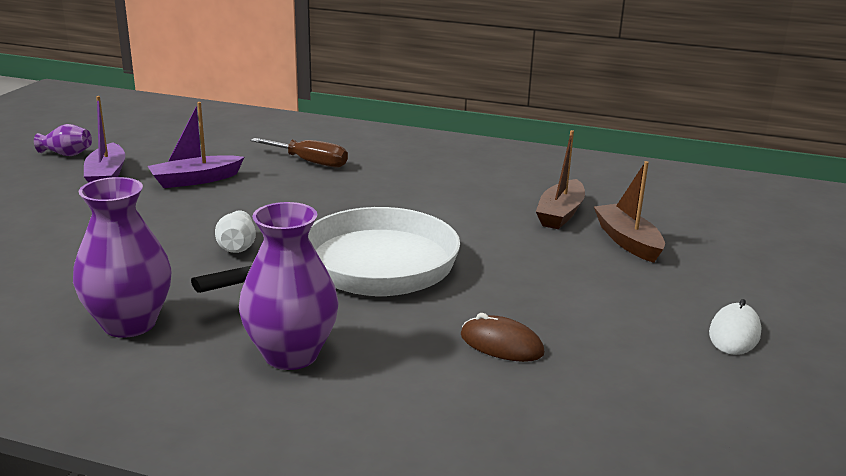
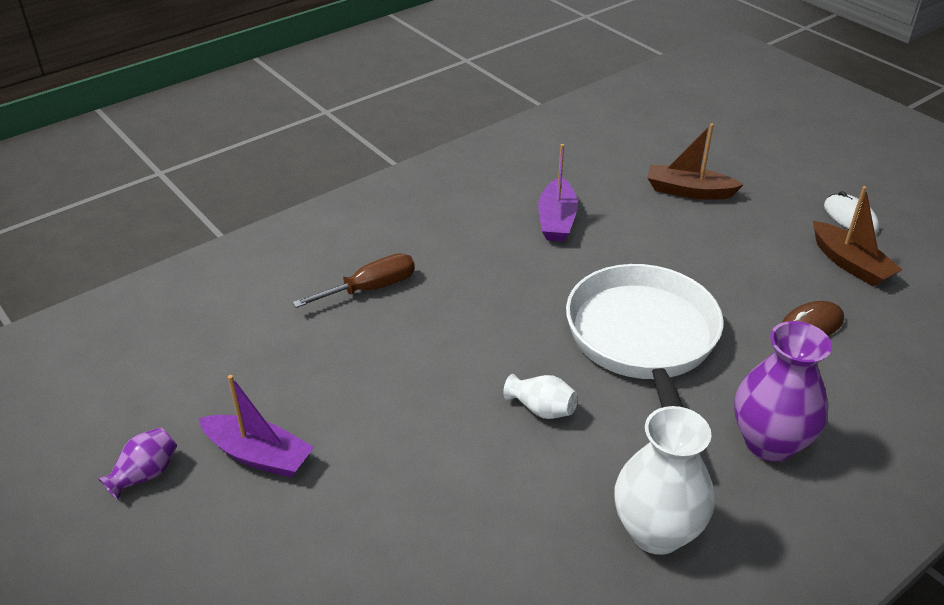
camera: 55 degrees left, 15 degrees up
(129, 323) = (656, 532): purple vase -> white vase
(195, 180) = (341, 386): purple boat -> purple boat (557, 220)
(560, 214) = (616, 198): brown boat -> brown boat (850, 264)

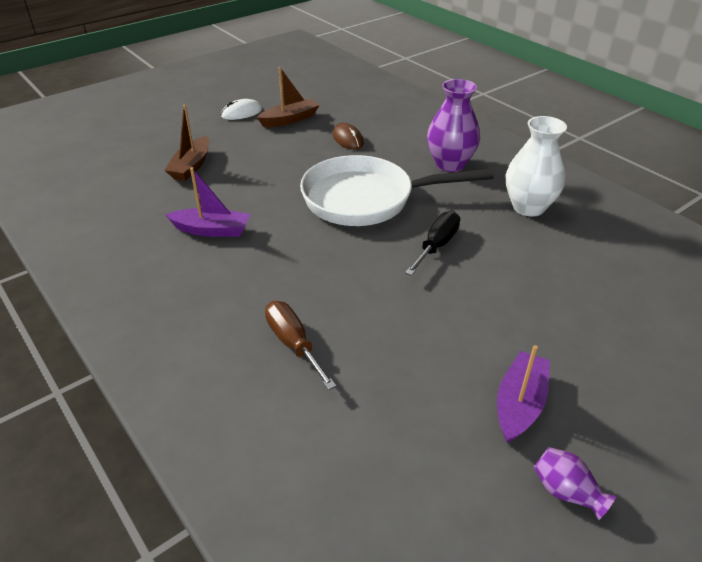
camera: 90 degrees left, 0 degrees up
(541, 409) = (437, 245): white vase -> black screwdriver

